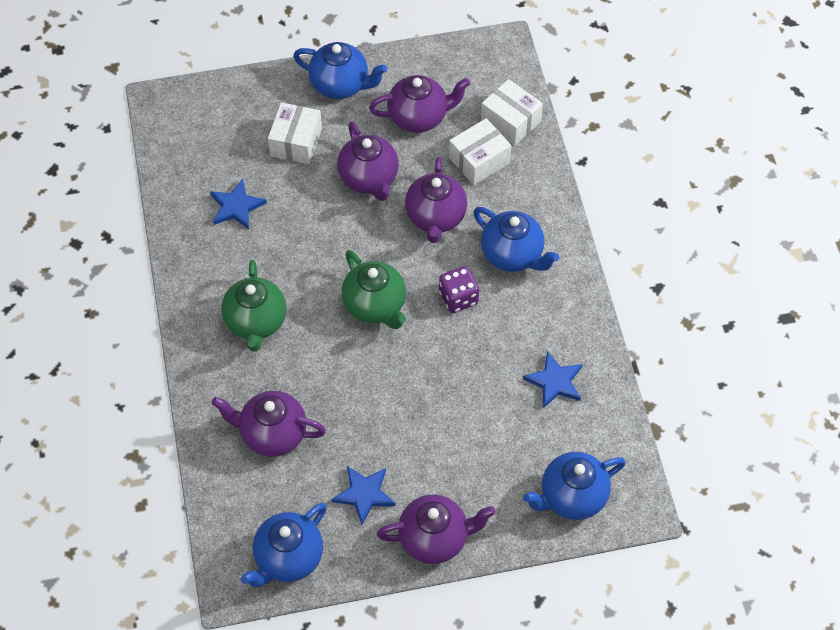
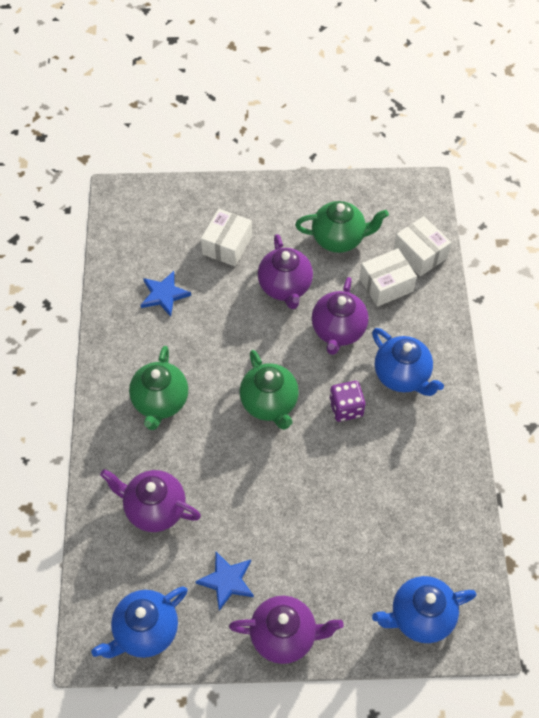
camera: 10 degrees right, 0 degrees up
(341, 85) = (275, 201): blue teapot -> none
(419, 117) = (339, 239): purple teapot -> green teapot
(554, 381) = (421, 501): blue star -> none

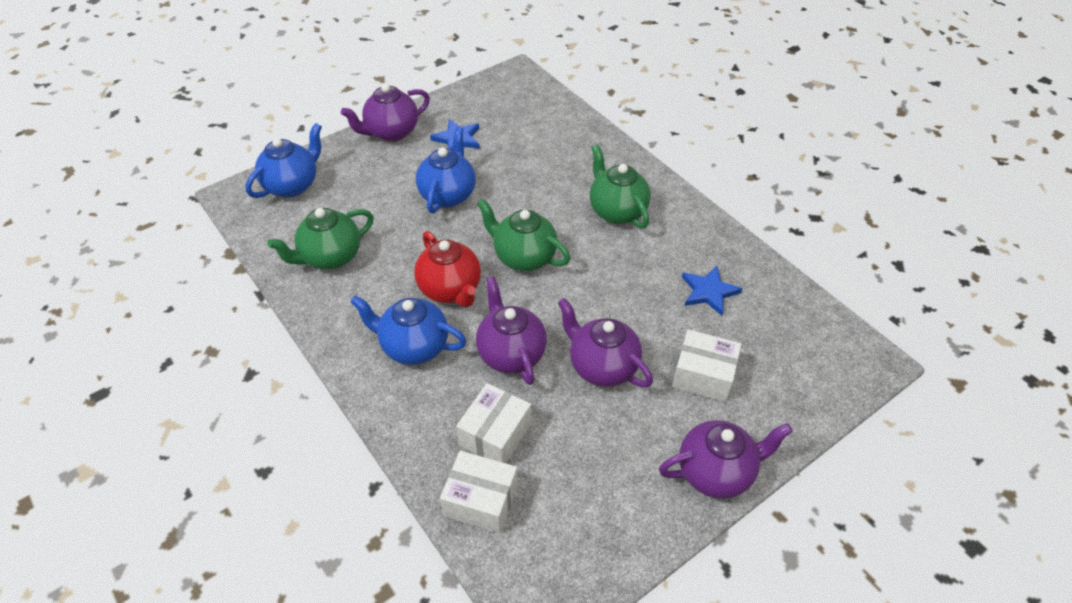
camera: 145 degrees right, 10 degrees down
(145, 631) = (490, 94): blue teapot -> blue teapot (448, 195)
(154, 509) = (549, 149): purple teapot -> purple teapot (716, 472)
(227, 245) = (703, 375): white box -> white box turned 60 degrees counterclockwise
(339, 239) = (591, 459): green teapot -> green teapot (330, 257)
(346, 408) = (450, 290): purple dice -> red teapot

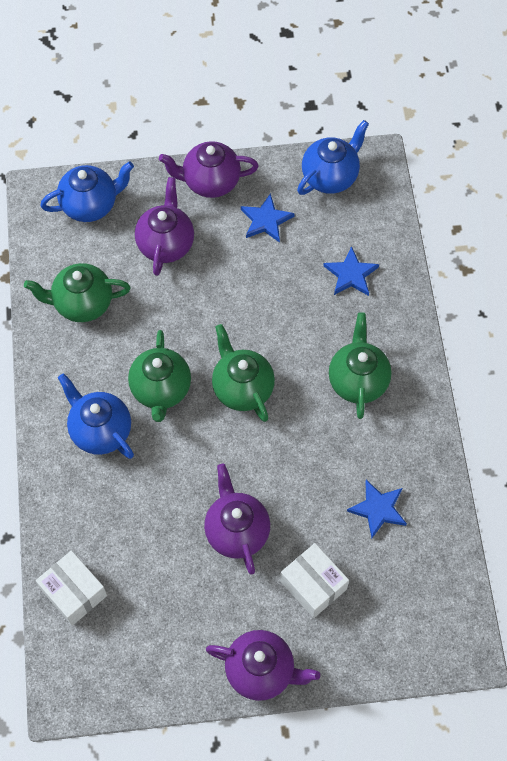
camera: 30 degrees right, 15 degrees up
(448, 195) = (218, 284): blue teapot -> blue teapot (330, 177)
(450, 290) = (161, 390): red teapot -> green teapot
(495, 434) = (116, 544): white box -> none
(511, 354) = (172, 479): purple teapot -> purple teapot (166, 244)
(554, 146) = (351, 274): none -> blue star

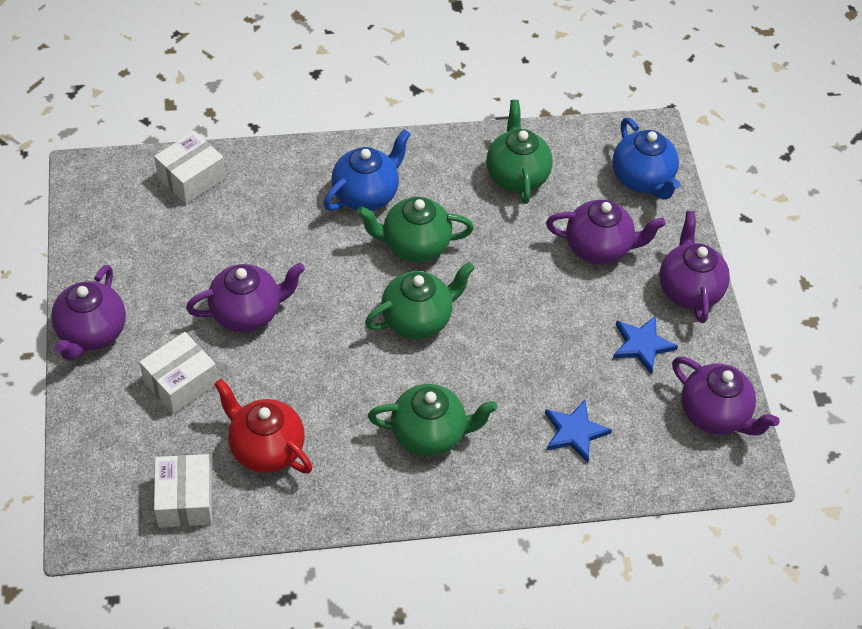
camera: 85 degrees right, 10 degrees down
(330, 177) = (714, 414): blue teapot -> purple teapot
(378, 509) = (265, 448): blue star -> red teapot
(431, 572) = (185, 500): none -> white box

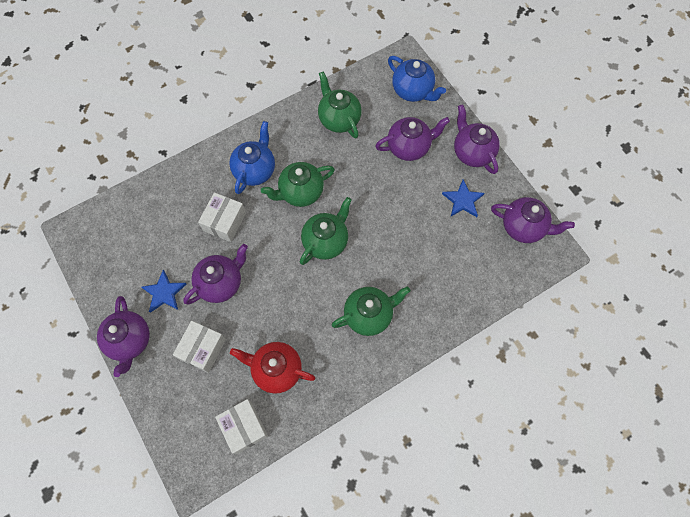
camera: 20 degrees left, 15 degrees up
(191, 178) = (141, 205): white box -> white box (224, 222)
(574, 432) = (451, 275): blue star -> blue star (164, 293)

